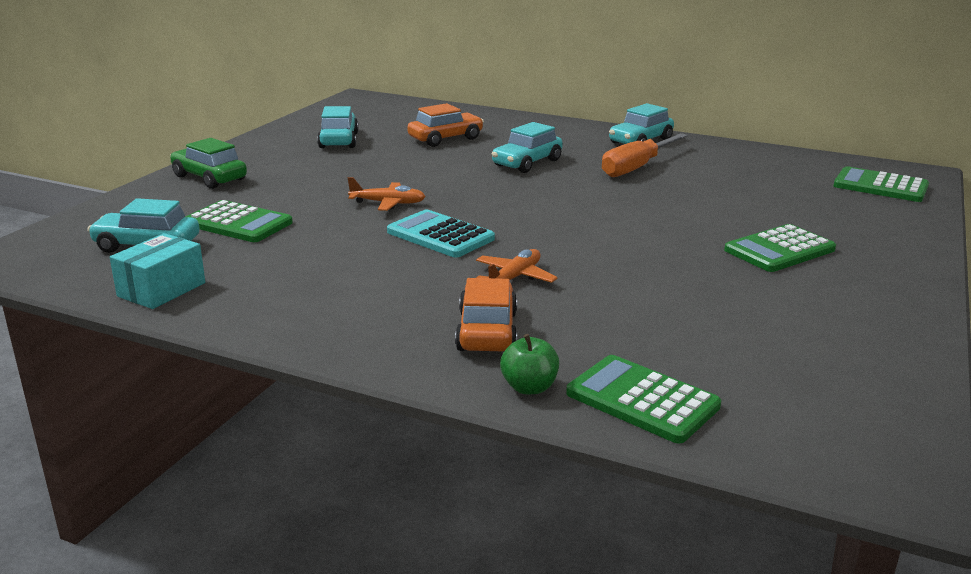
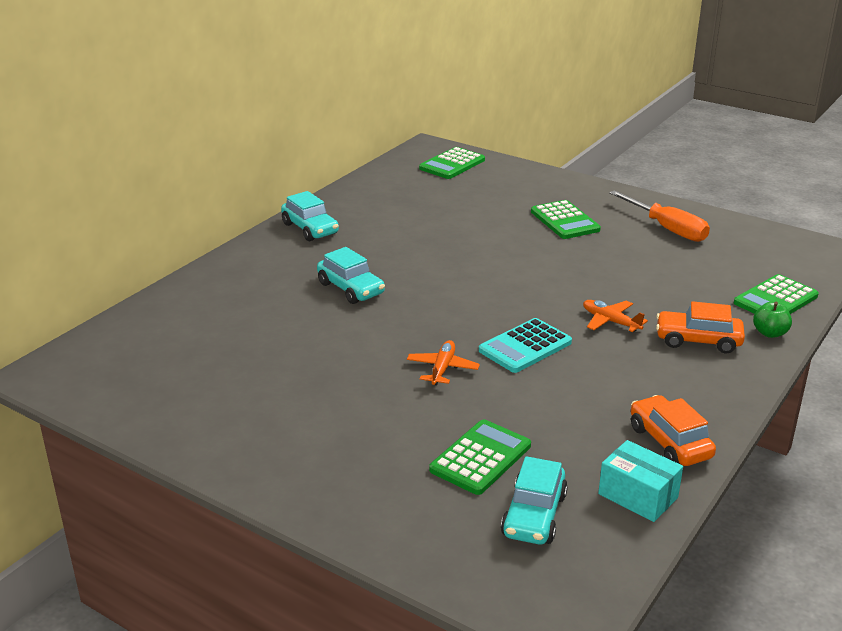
camera: 80 degrees left, 5 degrees up
(209, 178) = (331, 486): green car -> none
(338, 140) = (226, 393): turquoise car -> none
(445, 139) = (253, 325): orange car -> orange car (669, 442)
(636, 168) = (382, 241): orange screwdriver -> orange screwdriver (667, 229)

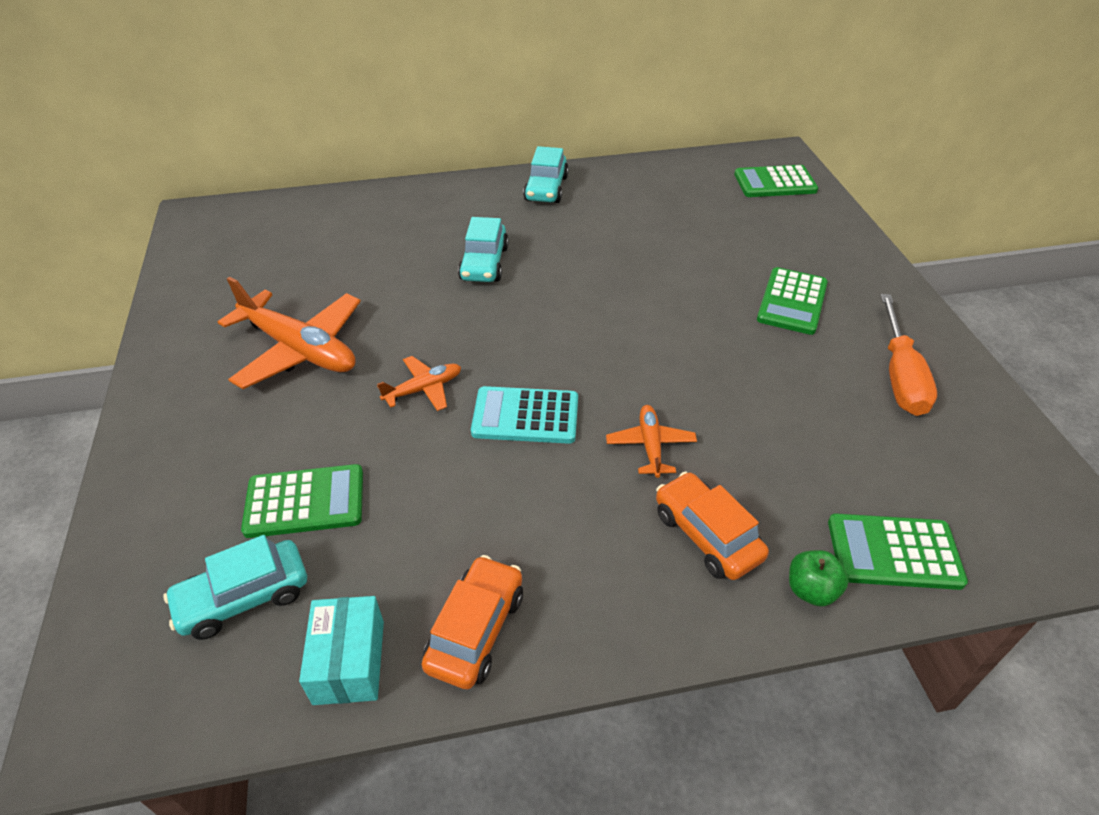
camera: 45 degrees right, 15 degrees up
(317, 397) = (299, 349): none -> orange plane

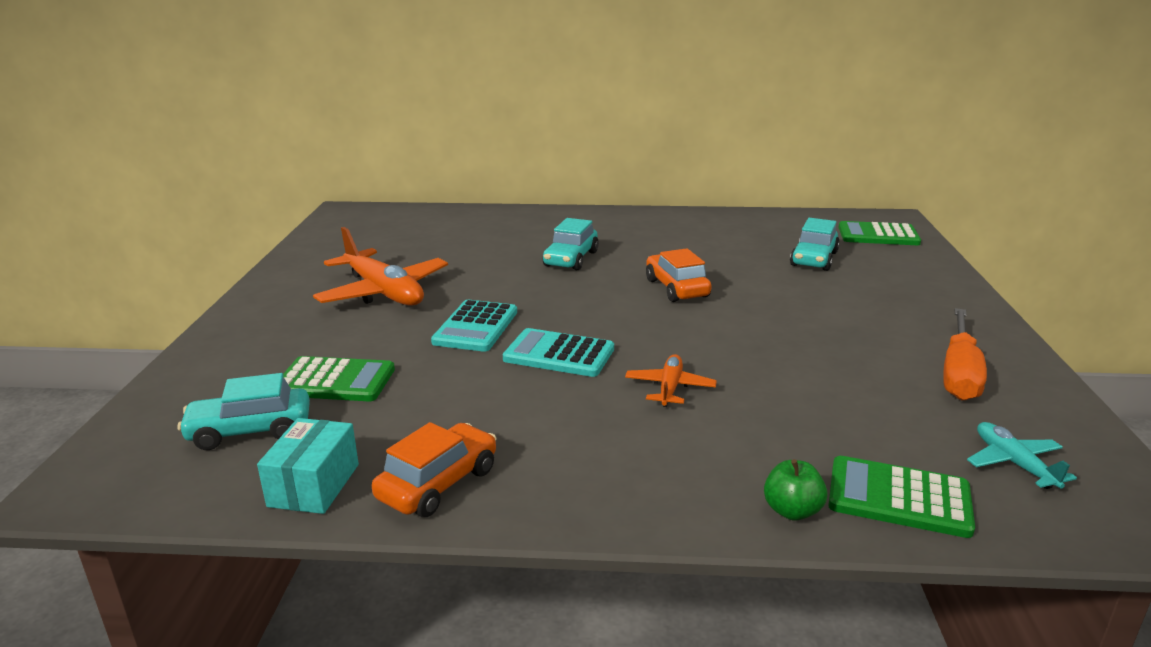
camera: 15 degrees right, 20 degrees down
(423, 389) = (476, 327): orange plane -> turquoise calculator
(546, 188) = (651, 221): turquoise car -> turquoise car (814, 259)
(706, 535) = (697, 455): orange car -> orange car (676, 288)
(792, 302) = (861, 311): green calculator -> none
(973, 487) = (1014, 463): none -> turquoise plane

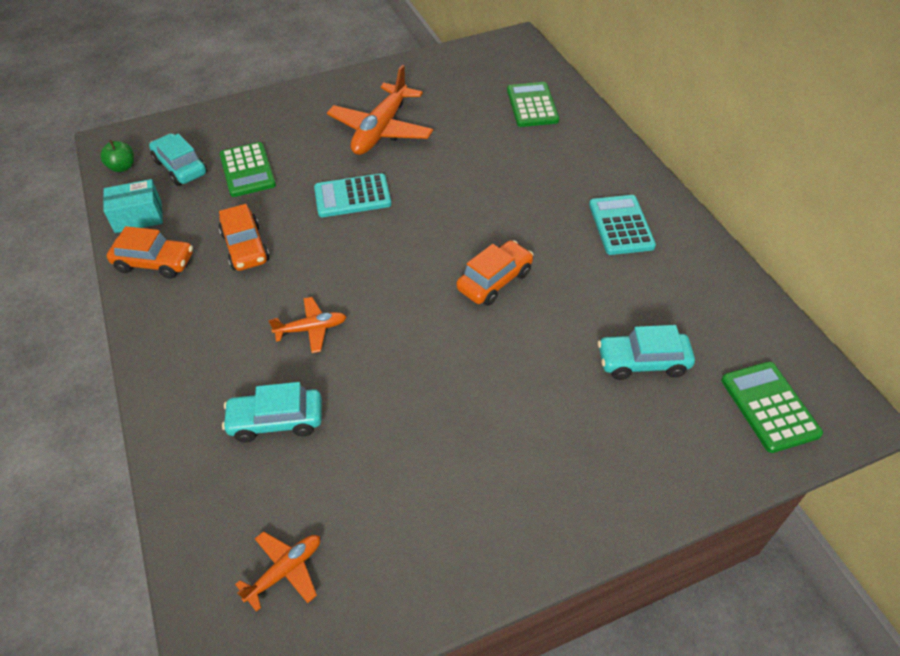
camera: 65 degrees right, 25 degrees up
(487, 406) = (246, 247): none -> orange car
(559, 354) = (333, 253): turquoise calculator -> turquoise calculator (621, 225)
(571, 259) = (511, 197): turquoise car -> turquoise car (276, 421)
(792, 511) = (177, 436): green apple -> green apple (122, 167)
(898, 498) = (211, 495): green calculator -> green calculator (532, 105)
(959, 373) = (431, 520): orange screwdriver -> none
(1014, 463) = (285, 571): turquoise plane -> orange plane

